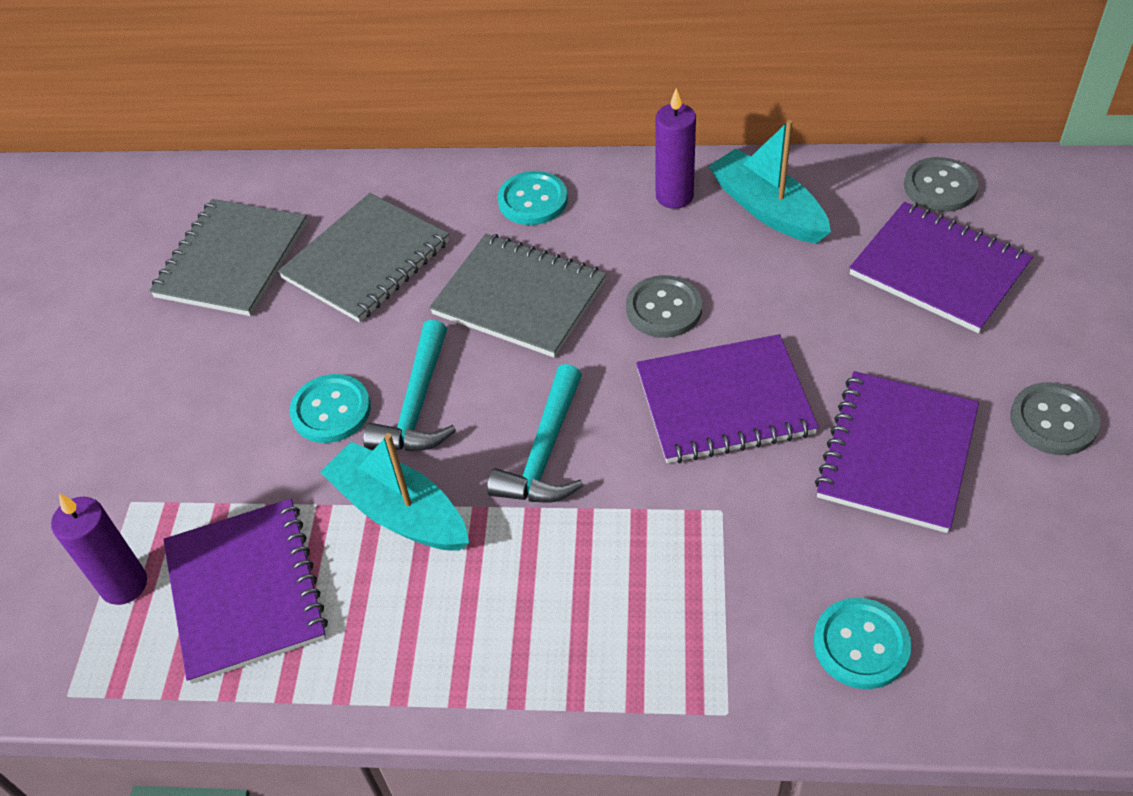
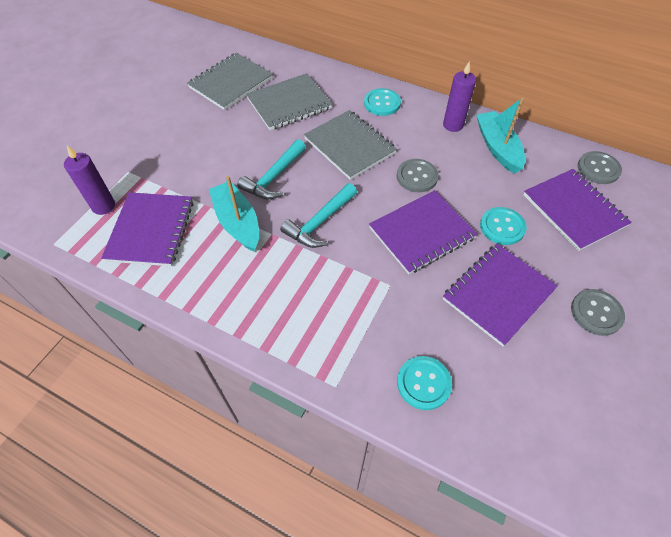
camera: 20 degrees right, 5 degrees up
(331, 410) = (234, 165): turquoise button -> turquoise button (502, 227)
(724, 402) = (421, 233): purple notebook -> purple notebook turned 45 degrees counterclockwise

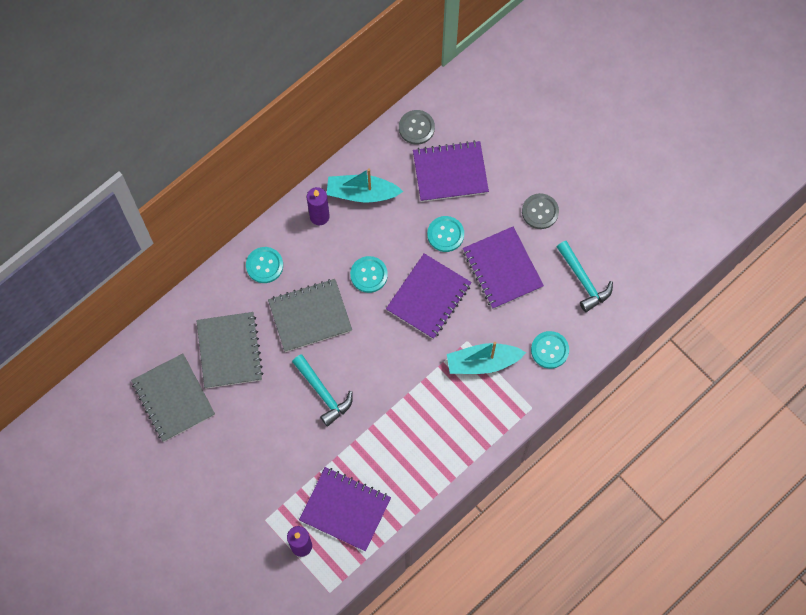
camera: 70 degrees left, 15 degrees up
(237, 222) = (363, 437): turquoise boat -> turquoise boat (482, 362)
(320, 222) = (388, 371): turquoise hammer -> turquoise hammer (583, 280)
(417, 176) = (369, 275): grey button -> turquoise button
(421, 233) = (428, 297): purple notebook -> purple notebook turned 45 degrees clockwise

